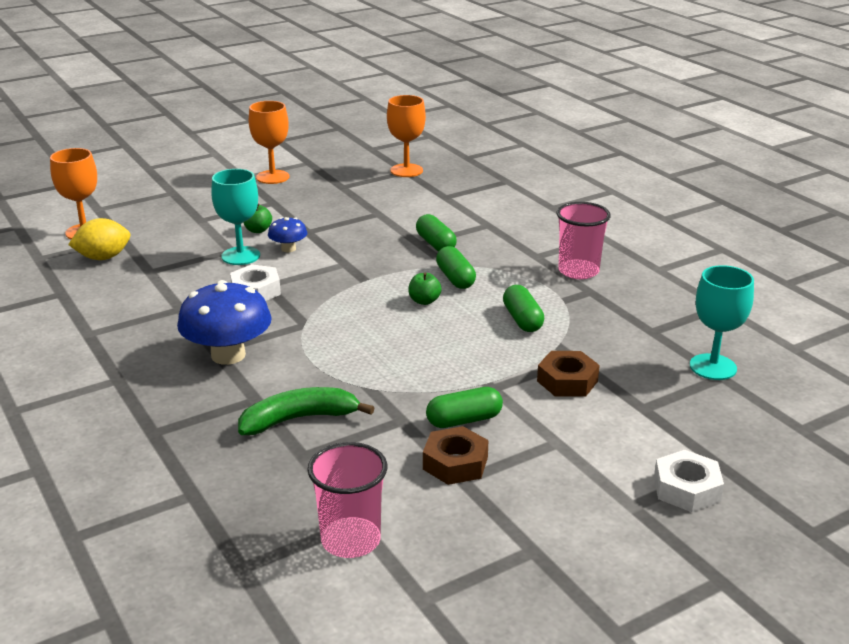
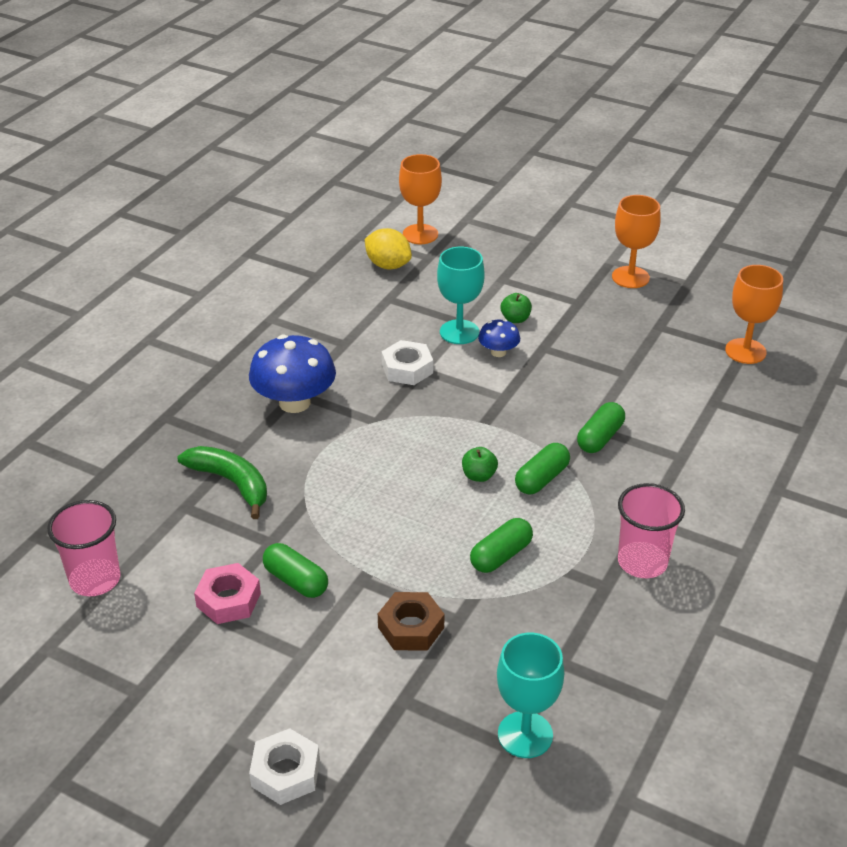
camera: 60 degrees right, 10 degrees up
(455, 463) = (228, 600): brown nut -> pink nut

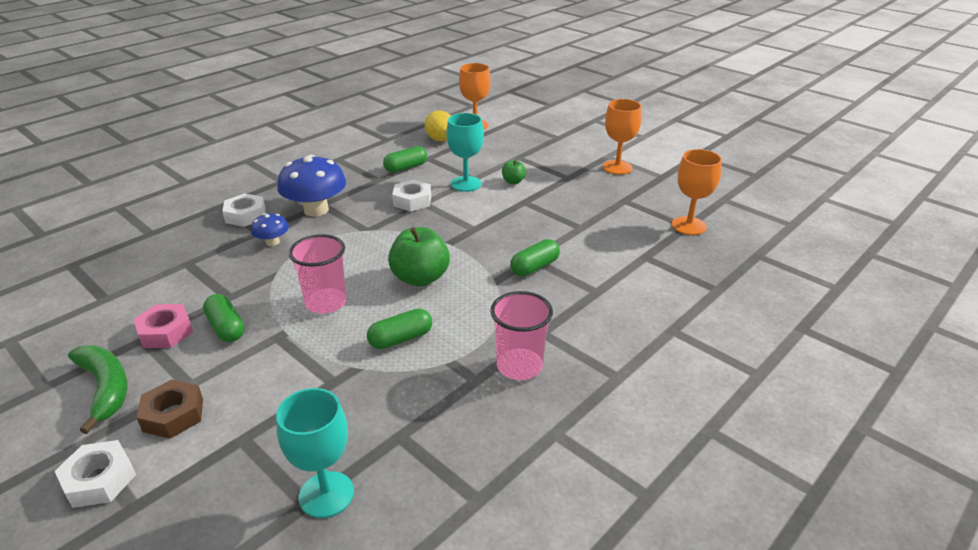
camera: 15 degrees right, 5 degrees down
(95, 579) = (84, 300): pink cup -> pink cup (326, 303)
(209, 426) = (245, 215): none -> white nut
(231, 483) = (232, 253): green banana -> green banana (105, 388)
(411, 627) = (290, 381): brown nut -> brown nut (173, 415)
(479, 476) = (420, 278): green apple -> green apple, size x1.98
(498, 352) = (487, 200): blue mushroom -> blue mushroom (272, 242)
(541, 479) = (469, 288): green capsule -> green capsule (406, 168)

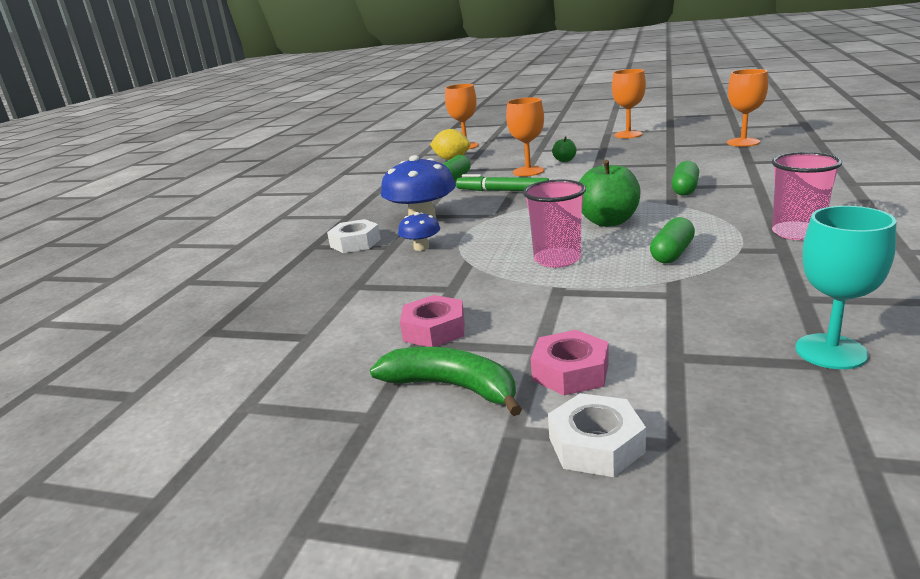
camera: 25 degrees left, 10 degrees down
(173, 415) = (570, 372): brown nut -> pink nut
(226, 328) = (494, 304): green capsule -> none
(412, 201) = (502, 191): white nut -> green marker
(466, 184) = (528, 171): turquoise goblet -> orange goblet

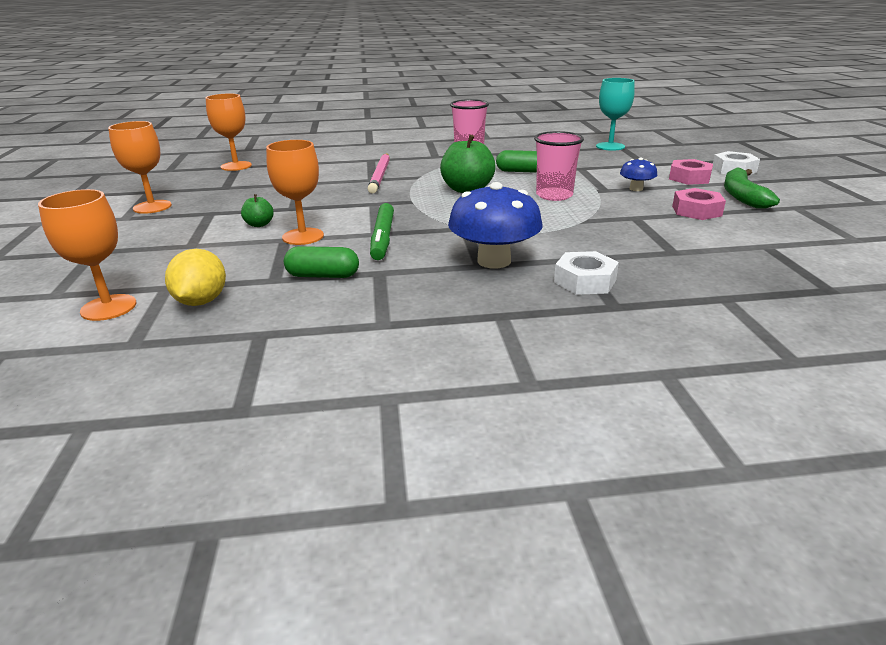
camera: 115 degrees left, 5 degrees up
(421, 247) = (569, 244): blue mushroom -> blue mushroom (636, 189)
(685, 189) = (380, 175): green capsule -> pink pencil

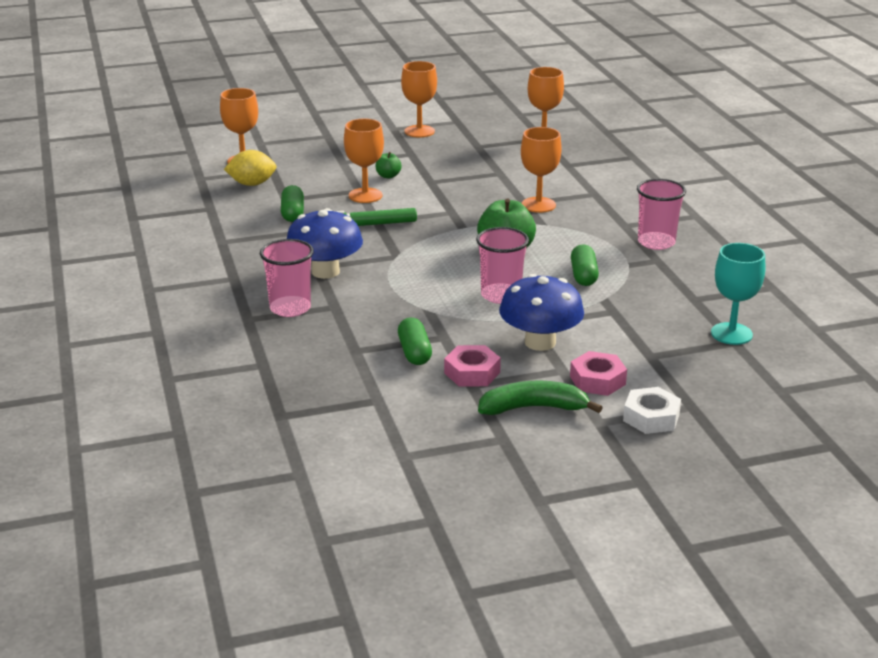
camera: 80 degrees right, 0 degrees up
(380, 175) = (538, 205): pink pencil -> orange goblet
(585, 281) = (290, 308): white nut -> pink cup
(636, 189) = (540, 342): blue mushroom -> blue mushroom, size x1.95
(668, 228) = (414, 352): none -> green capsule

